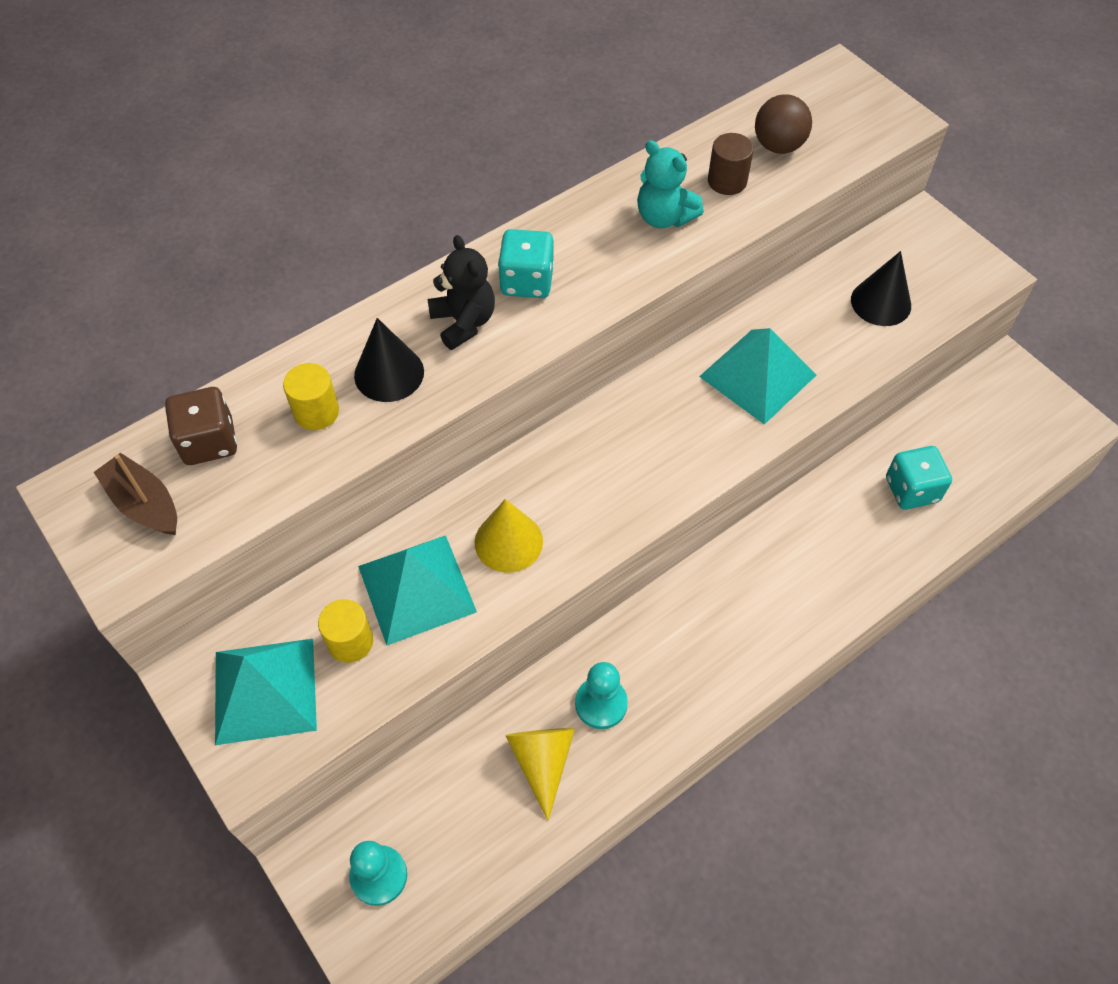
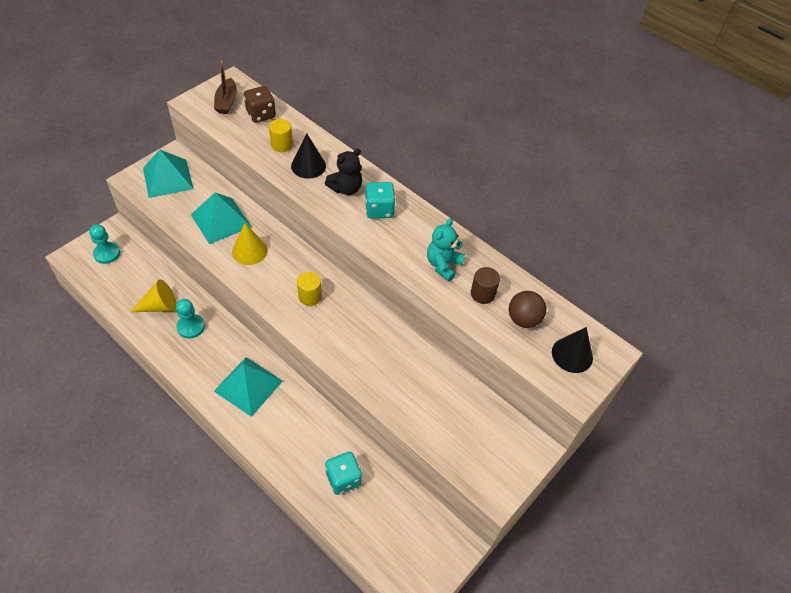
camera: 75 degrees right, 5 degrees down
(145, 504) = (226, 102): brown boat -> brown boat turned 150 degrees clockwise
(350, 642) = (192, 201): yellow cylinder -> yellow cylinder (310, 296)
(758, 375) = (376, 353): turquoise pyramid -> turquoise pyramid (248, 386)
(881, 302) = (451, 421): black cone -> black cone (572, 354)

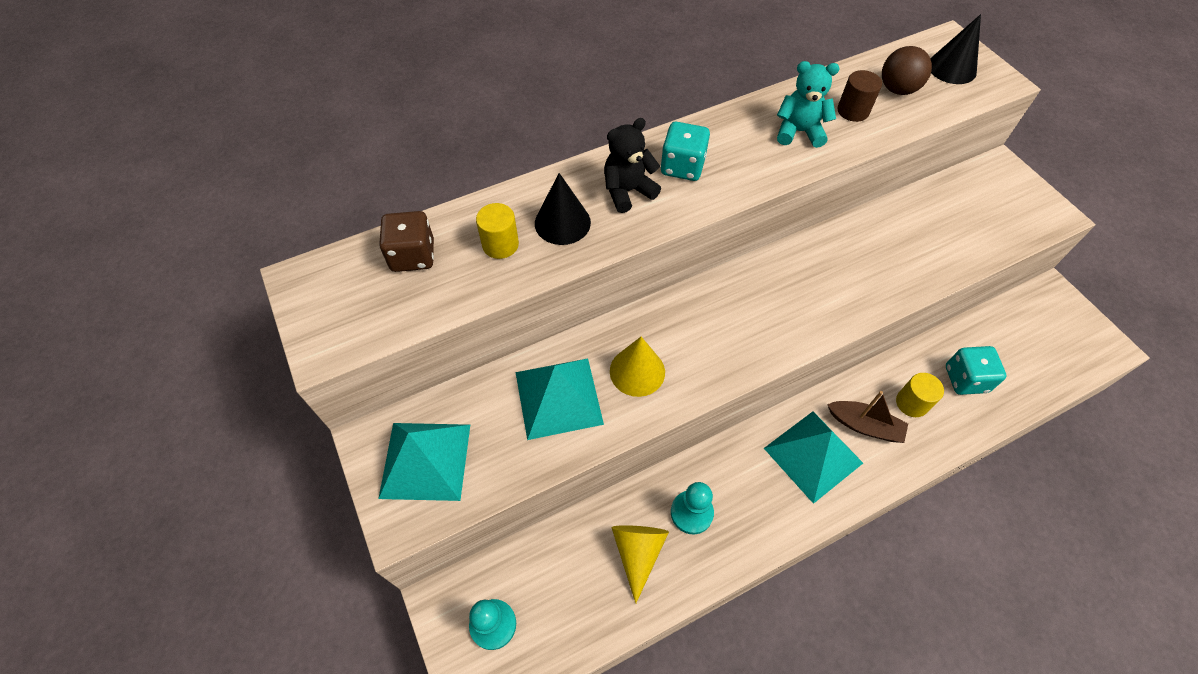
camera: 65 degrees left, 5 degrees up
(226, 102) = (353, 297): brown boat -> brown boat (864, 425)
(310, 296) = (745, 316): yellow cylinder -> yellow cylinder (911, 403)
(346, 188) = (627, 191): black teddy bear -> black teddy bear turned 105 degrees counterclockwise
(443, 265) = (799, 132): turquoise teddy bear -> turquoise teddy bear turned 135 degrees clockwise

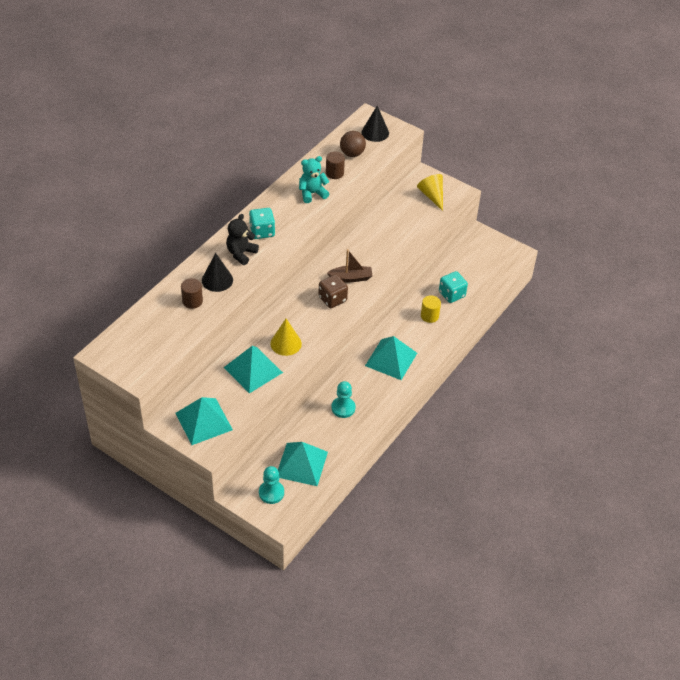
camera: 30 degrees left, 10 degrees down
(413, 256) = (150, 322): brown dice -> brown dice (332, 299)
(500, 244) = (192, 301): yellow cylinder -> brown cylinder
(570, 591) = (301, 464): none -> turquoise pyramid
(638, 553) = (325, 435): yellow cone -> yellow cone (432, 196)
(864, 425) = (410, 335): brown boat -> brown boat (350, 278)

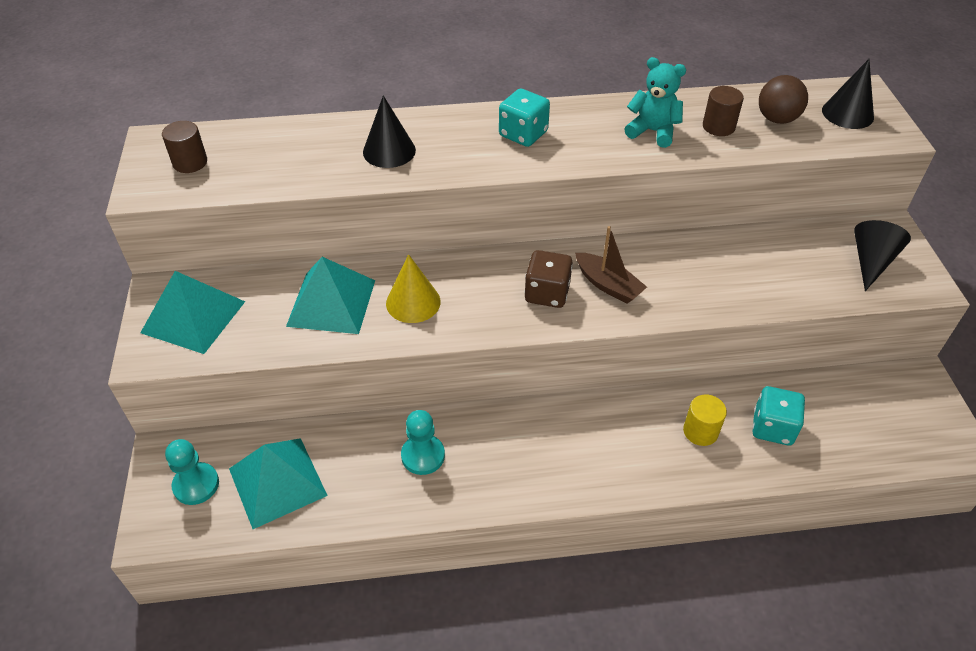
camera: 50 degrees right, 0 degrees up
(192, 301) = (326, 154): brown cylinder -> brown cylinder (190, 162)
(241, 253) = (461, 141): black teddy bear -> none
(391, 359) = (570, 445): turquoise pyramid -> none
(432, 196) = (871, 261): yellow cone -> black cone

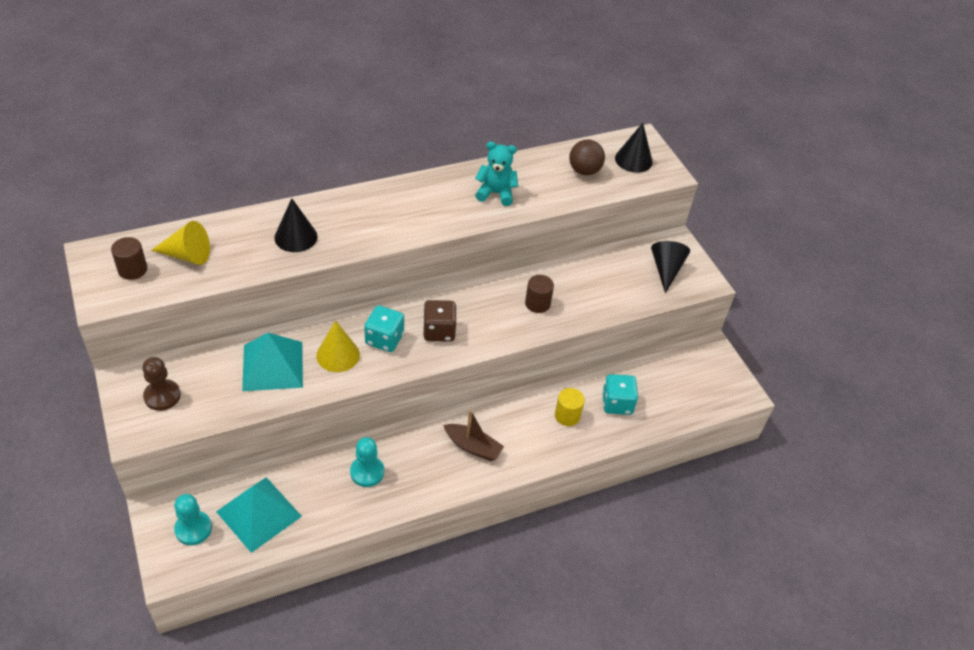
camera: 20 degrees left, 0 degrees up
(193, 317) = (162, 396): turquoise pyramid -> brown pawn
(257, 155) = (187, 255): none -> yellow cone
(523, 134) = (398, 208): turquoise dice -> turquoise dice (384, 339)
(608, 285) = (483, 317): brown boat -> brown boat (473, 447)
(718, 127) = (543, 183): brown cylinder -> brown cylinder (537, 303)

